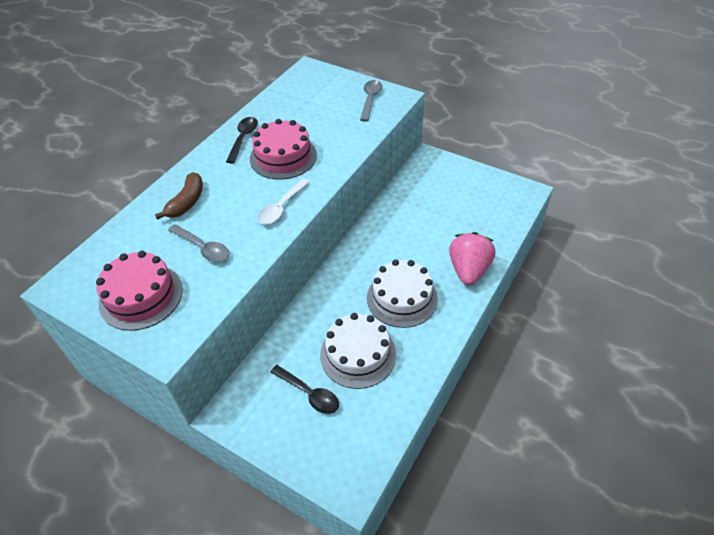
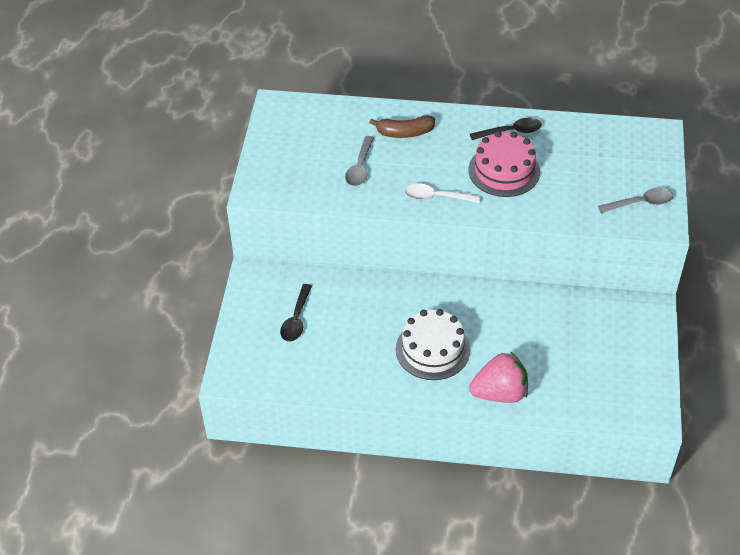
camera: 65 degrees right, 0 degrees up
(141, 296) = (292, 155): pink cake -> none
(358, 354) = (352, 338): white cake -> none

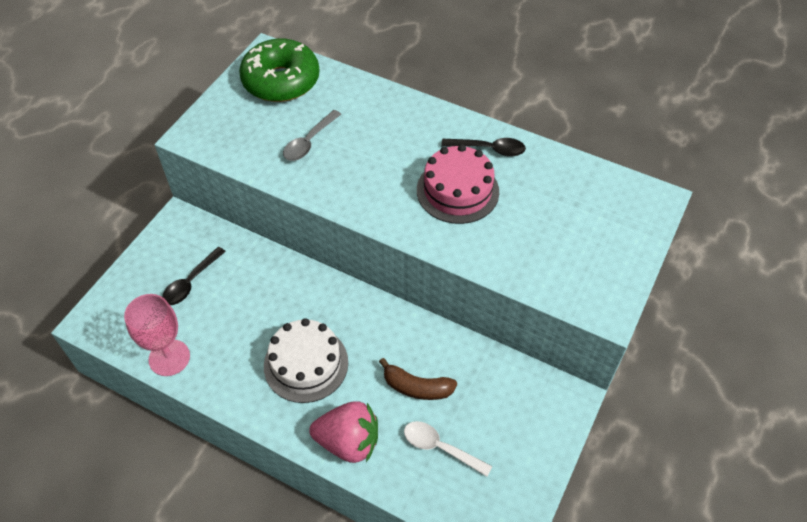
camera: 20 degrees right, 5 degrees up
(304, 125) = (281, 81): none -> green donut
(316, 381) = (169, 358): none -> pink goblet
(405, 133) = (376, 118): brown banana -> brown banana (417, 387)
(436, 197) = (368, 198): white spoon -> white spoon (440, 448)
(640, 203) = (593, 276): grey spoon -> none

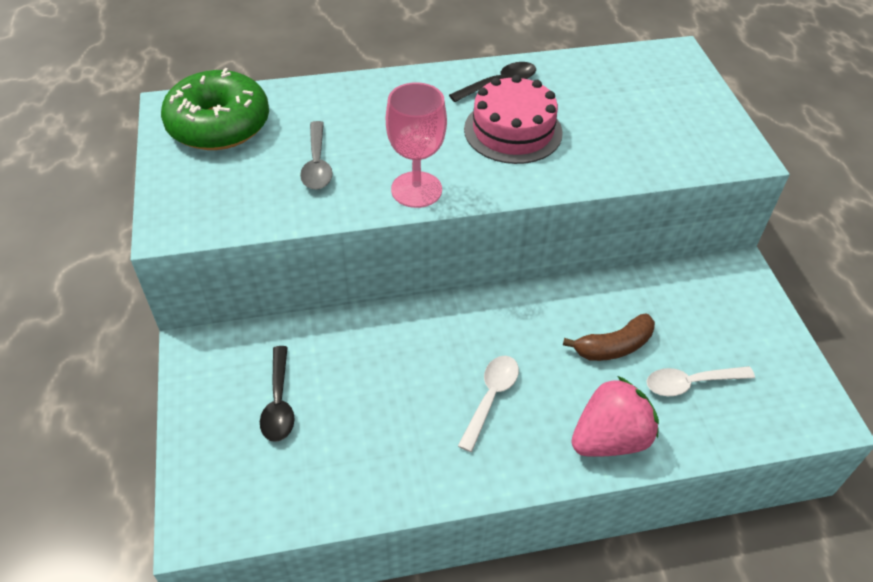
camera: 40 degrees left, 5 degrees down
(169, 358) = (338, 495): pink goblet -> pink goblet (416, 189)
(306, 364) = (490, 398): white cake -> white spoon

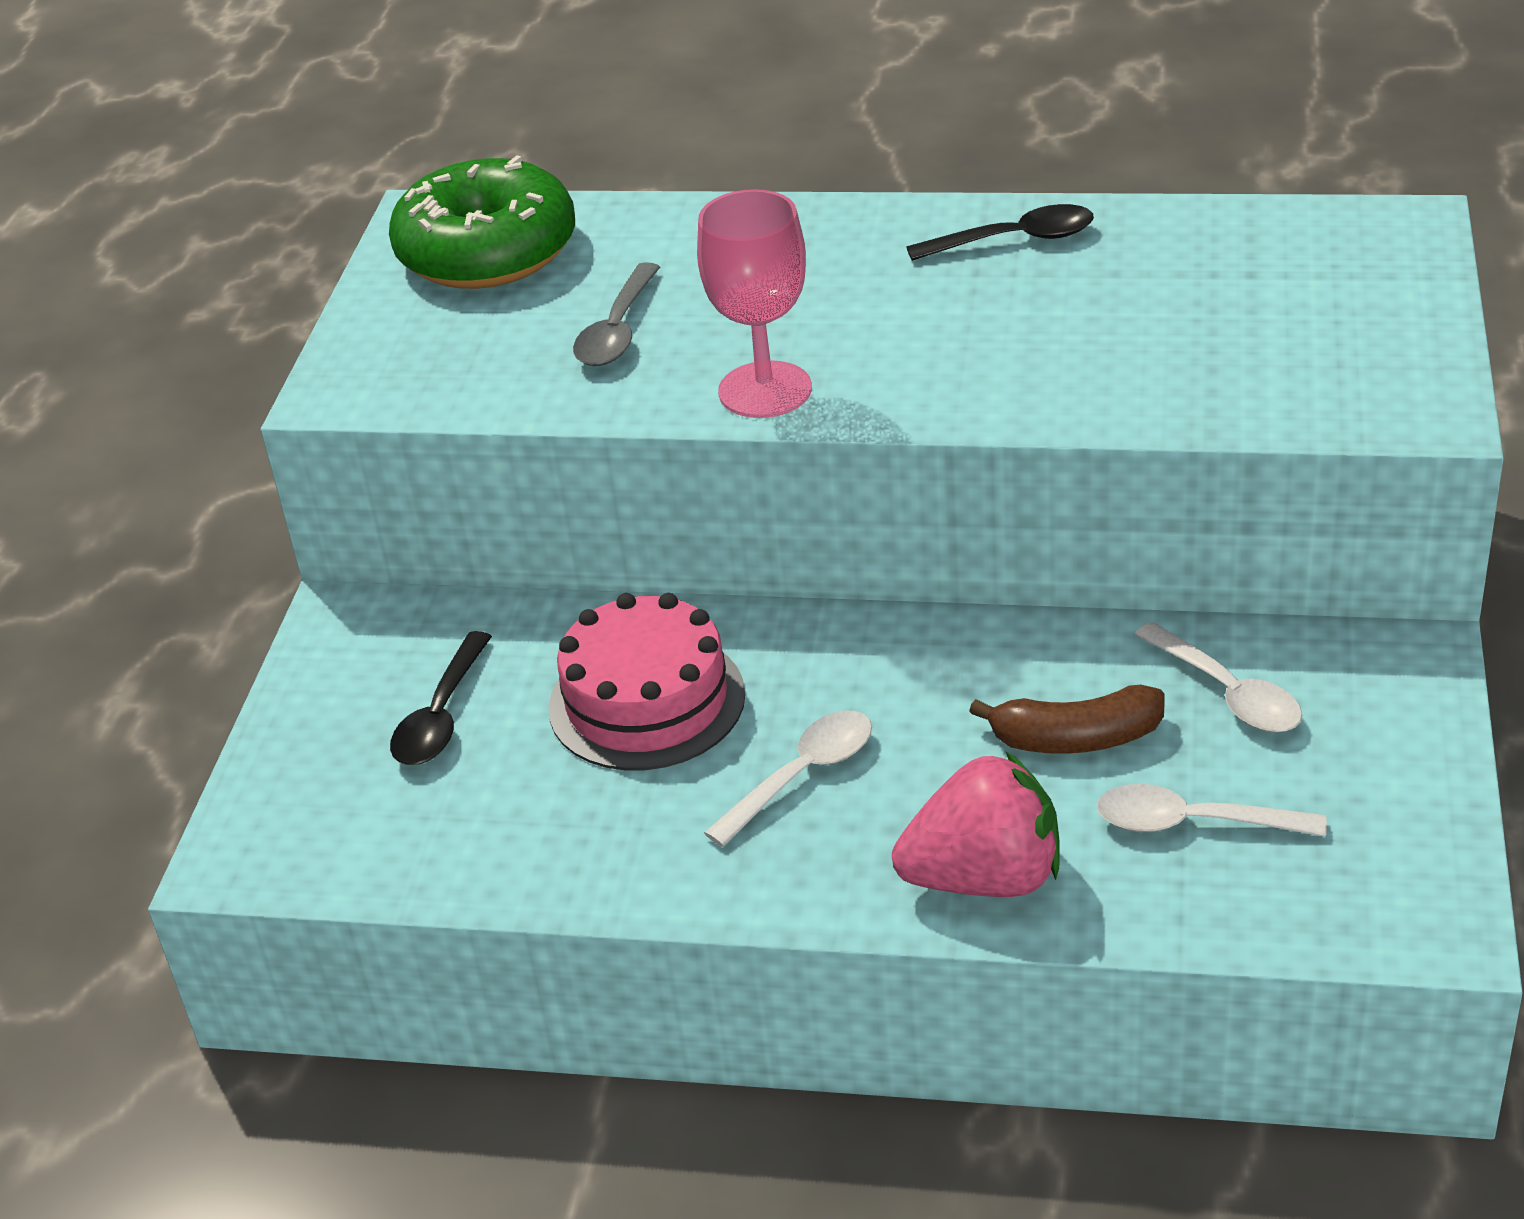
camera: 25 degrees right, 10 degrees down
(513, 131) = (993, 320): pink cake -> pink cake (647, 701)
(670, 306) = (1227, 693): none -> white spoon

